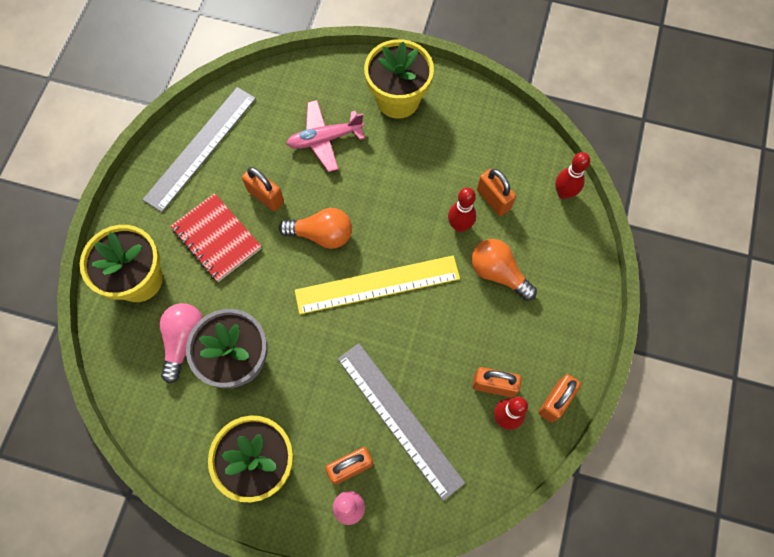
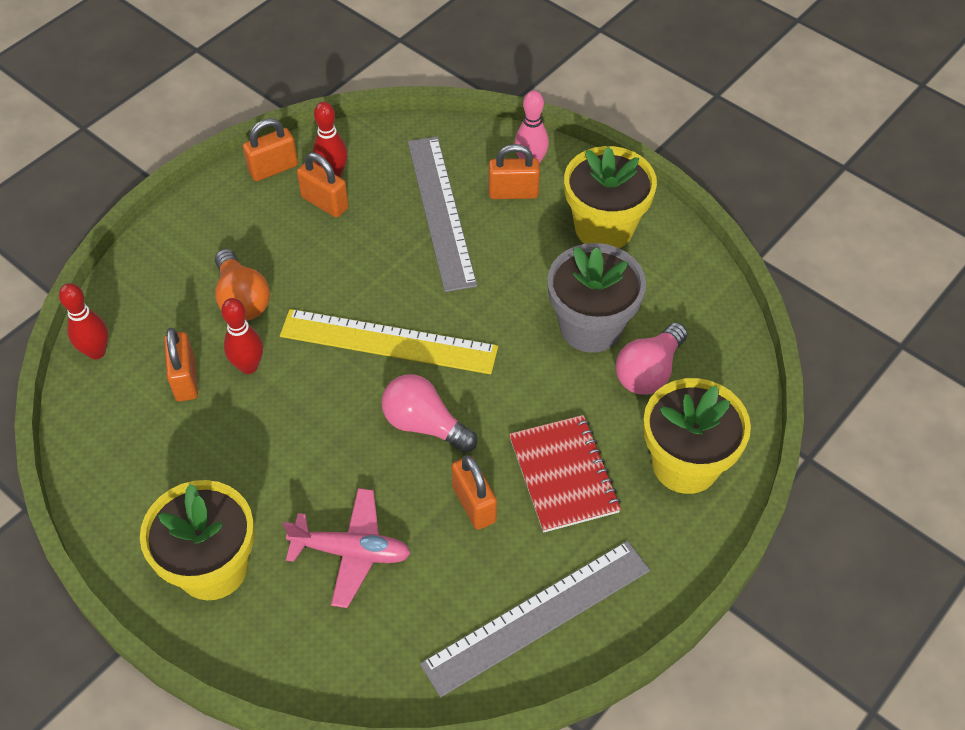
camera: 155 degrees left, 15 degrees down
(322, 234) = (424, 424): orange light bulb -> pink light bulb

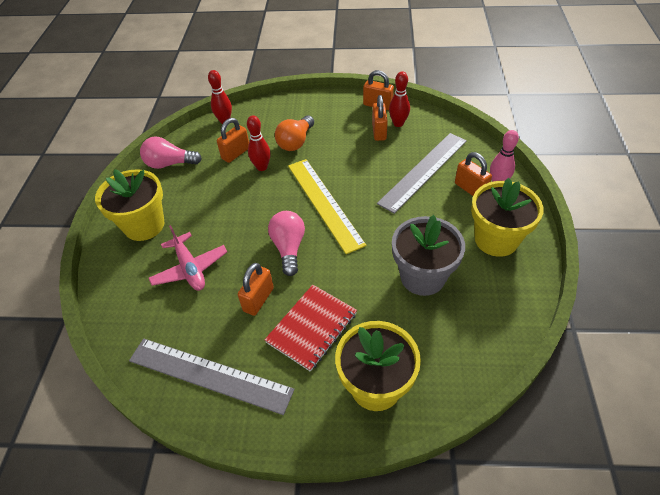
camera: 55 degrees right, 5 degrees down
(648, 371) = (422, 324): pink light bulb -> pink light bulb (169, 164)

